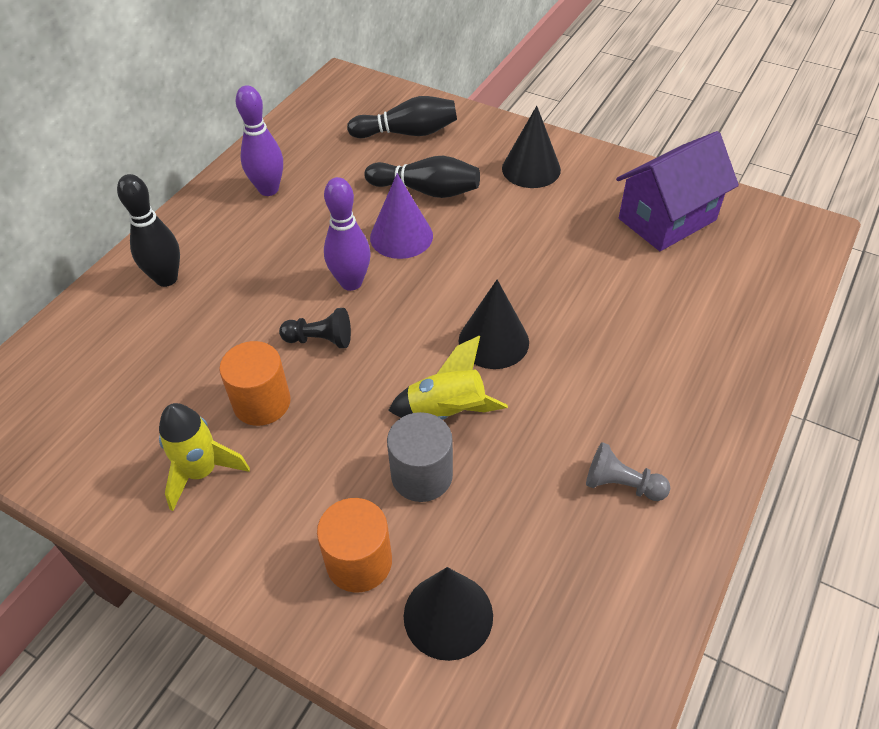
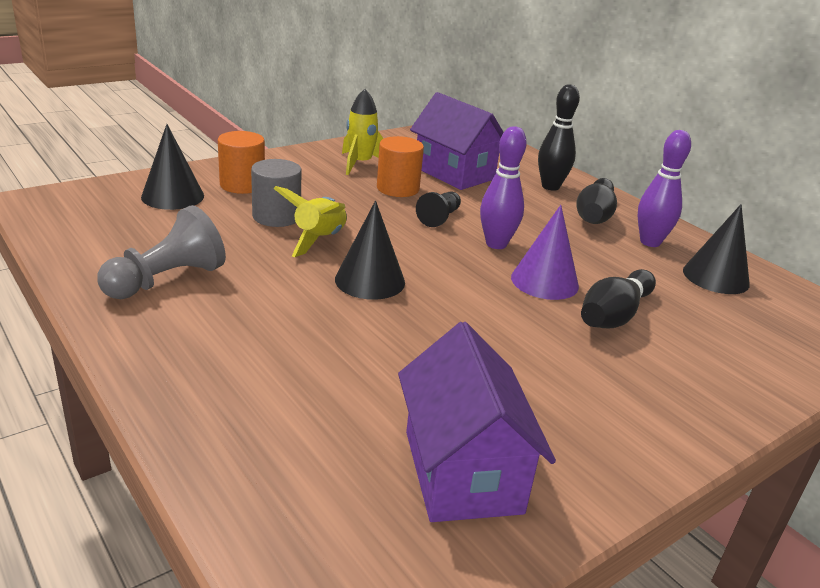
camera: 110 degrees right, 20 degrees down
(176, 369) = (454, 173): none -> purple house
(407, 133) = (735, 337): black bowling pin -> black bowling pin (594, 215)
(531, 169) = (629, 399): black cone -> black cone (715, 277)
(621, 484) = (167, 280): grey pawn -> grey pawn, size x1.64

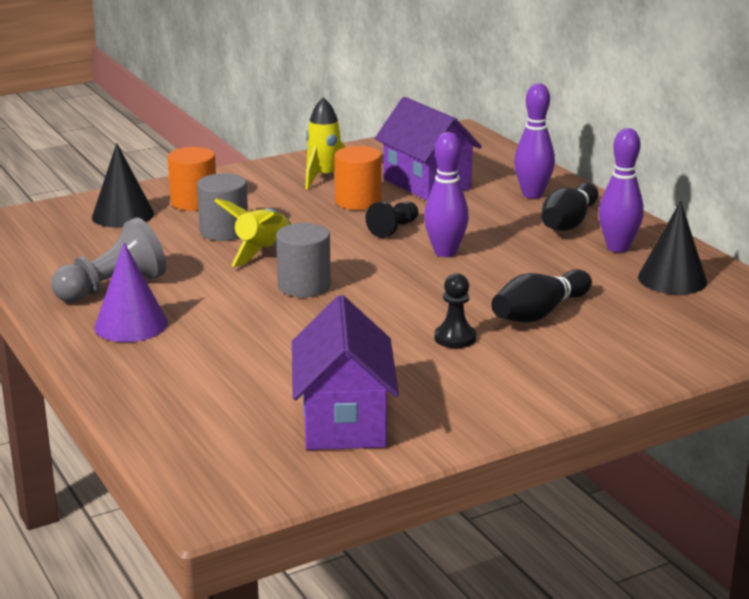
camera: 10 degrees right, 5 degrees down
(370, 280) = (304, 286): black cone -> grey cylinder
(543, 347) = (455, 338): none -> black pawn
(544, 281) = (481, 285): purple cone -> purple cone (131, 325)
(550, 186) = (532, 194): black bowling pin -> purple bowling pin

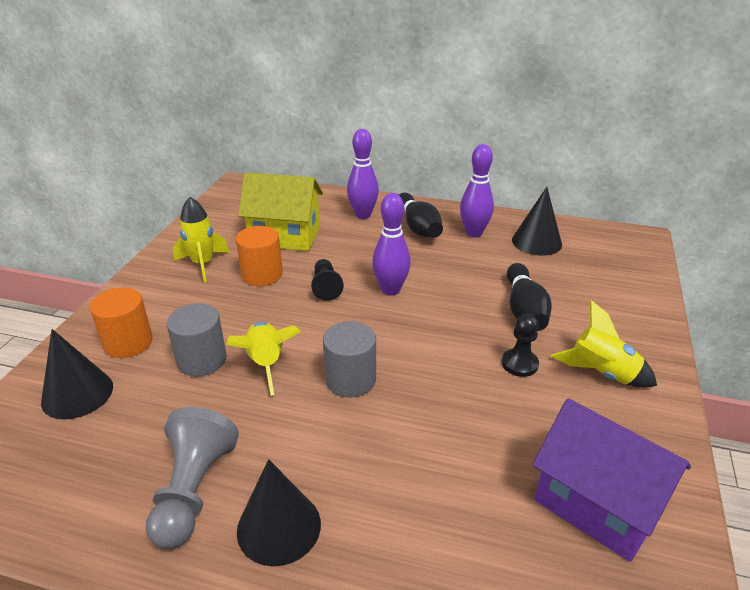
camera: 45 degrees left, 10 degrees up
(131, 325) = (279, 527): purple cone -> black cone
(426, 184) = (285, 236): purple house -> yellow house
(514, 375) = (602, 374): none -> yellow rocket

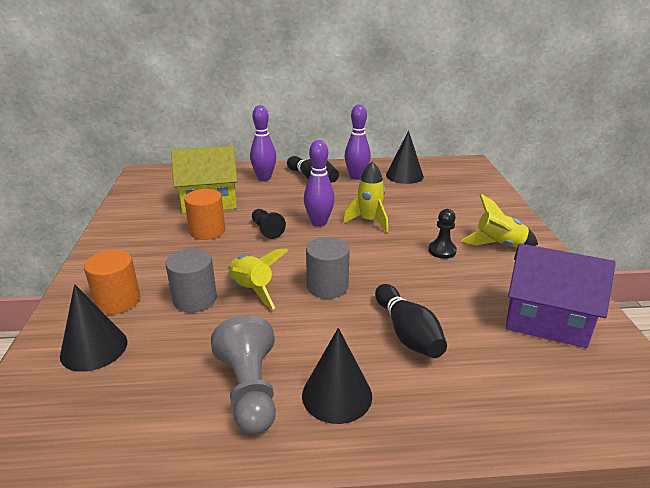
camera: 20 degrees left, 5 degrees down
(203, 264) = (149, 233): yellow rocket -> yellow rocket (369, 221)
(524, 309) = (423, 217): black bowling pin -> black bowling pin (407, 333)

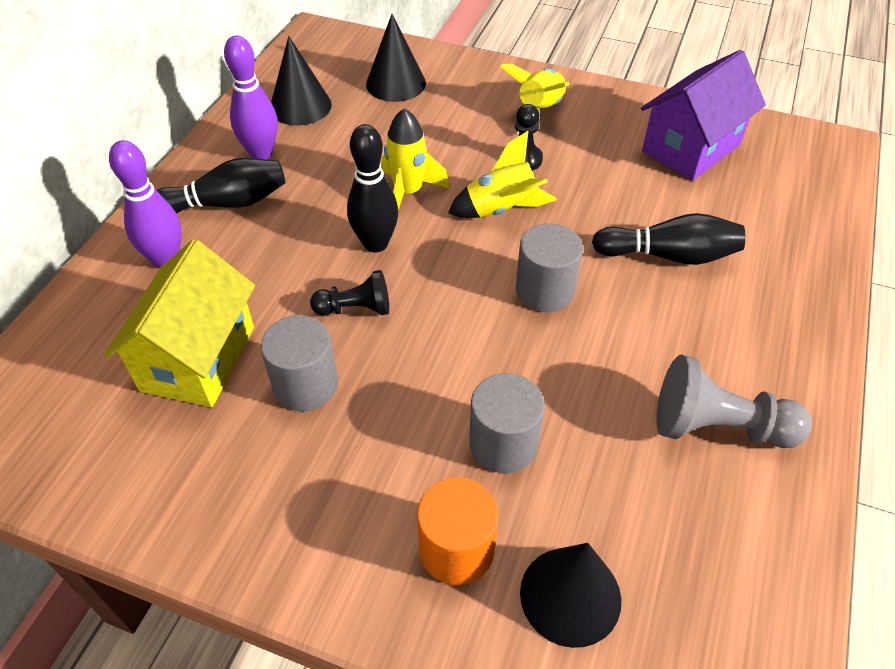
camera: 65 degrees left, 20 degrees up
(207, 231) = (305, 385): orange cylinder -> grey cylinder
(252, 290) = (513, 371): yellow rocket -> yellow rocket (501, 210)
(319, 223) = (375, 244): purple bowling pin -> black bowling pin
(337, 395) = (749, 351): black cone -> black cone (396, 83)

